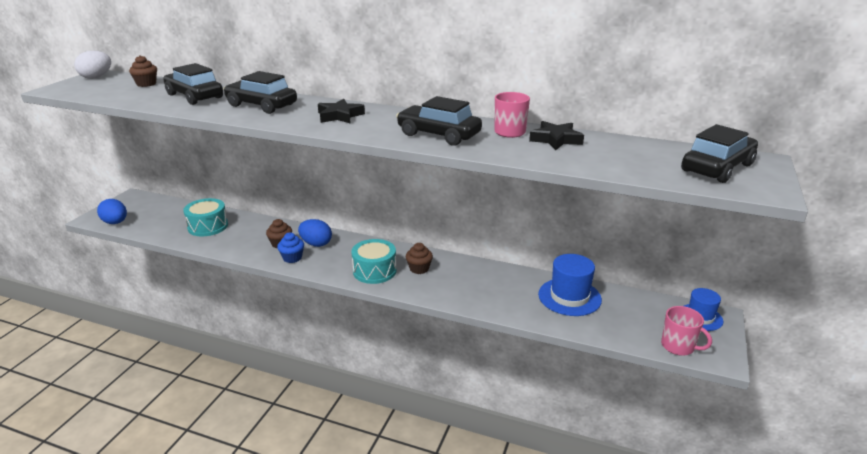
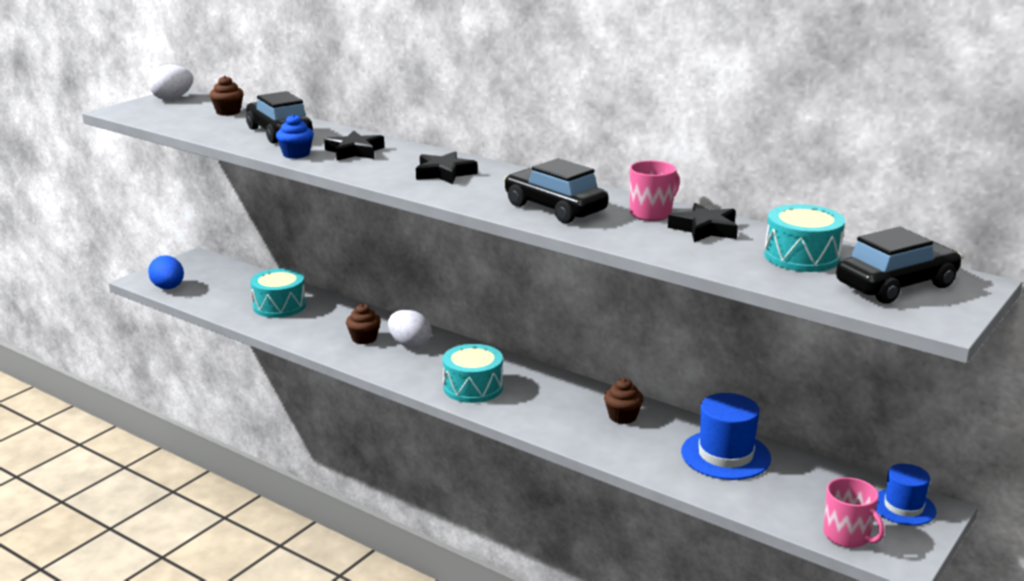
camera: 15 degrees right, 5 degrees down
(261, 105) = (355, 151): black car -> black star
(292, 258) = (372, 357): blue cupcake -> blue cupcake (296, 154)
(316, 244) = (409, 344): blue egg -> white egg
(419, 269) = (533, 392): brown cupcake -> brown cupcake (622, 417)
(637, 153) = (802, 256): none -> turquoise drum

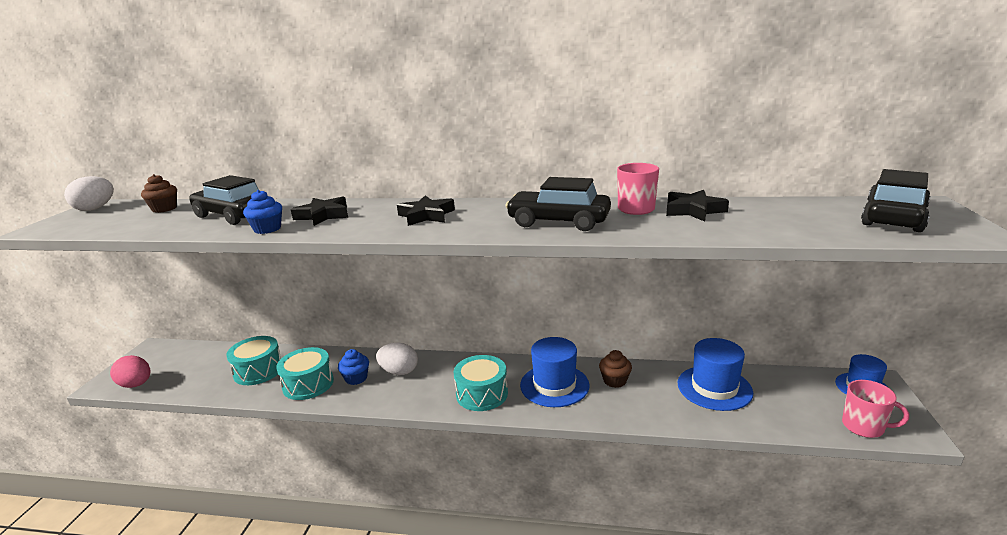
camera: 25 degrees left, 0 degrees up
(168, 288) = (136, 385): blue egg -> pink egg
(364, 338) = (356, 378): brown cupcake -> blue cupcake
(554, 402) = (554, 385): none -> blue hat
(802, 256) = (794, 213): turquoise drum -> turquoise drum (308, 384)

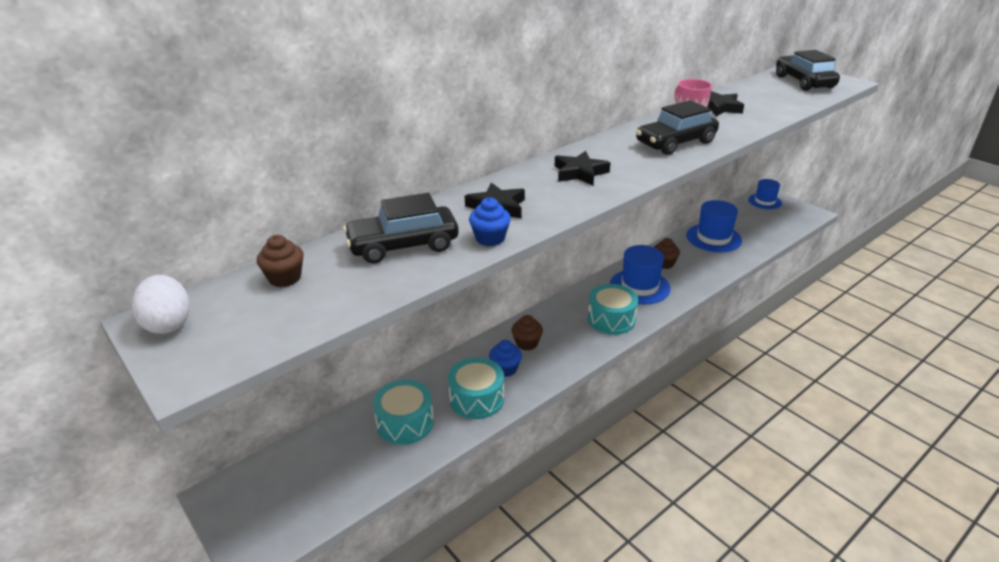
camera: 50 degrees left, 10 degrees up
(136, 385) = (298, 524): pink egg -> none
(399, 371) = (527, 343): white egg -> brown cupcake
(864, 426) = (794, 221): pink mug -> none

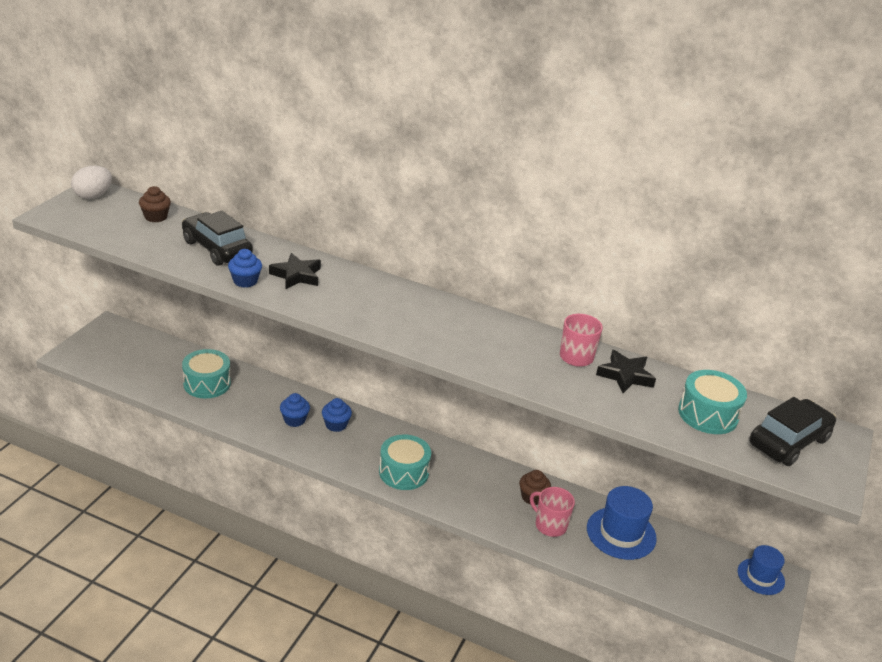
camera: 60 degrees right, 0 degrees up
(477, 399) = (250, 413): turquoise drum -> turquoise drum (708, 414)
(527, 343) = (336, 425): brown cupcake -> blue cupcake
(580, 173) = (387, 305): black star -> none
(639, 286) = (474, 484): blue hat -> none
(675, 143) = (497, 353): black car -> none
(698, 265) = (550, 525): none -> pink mug

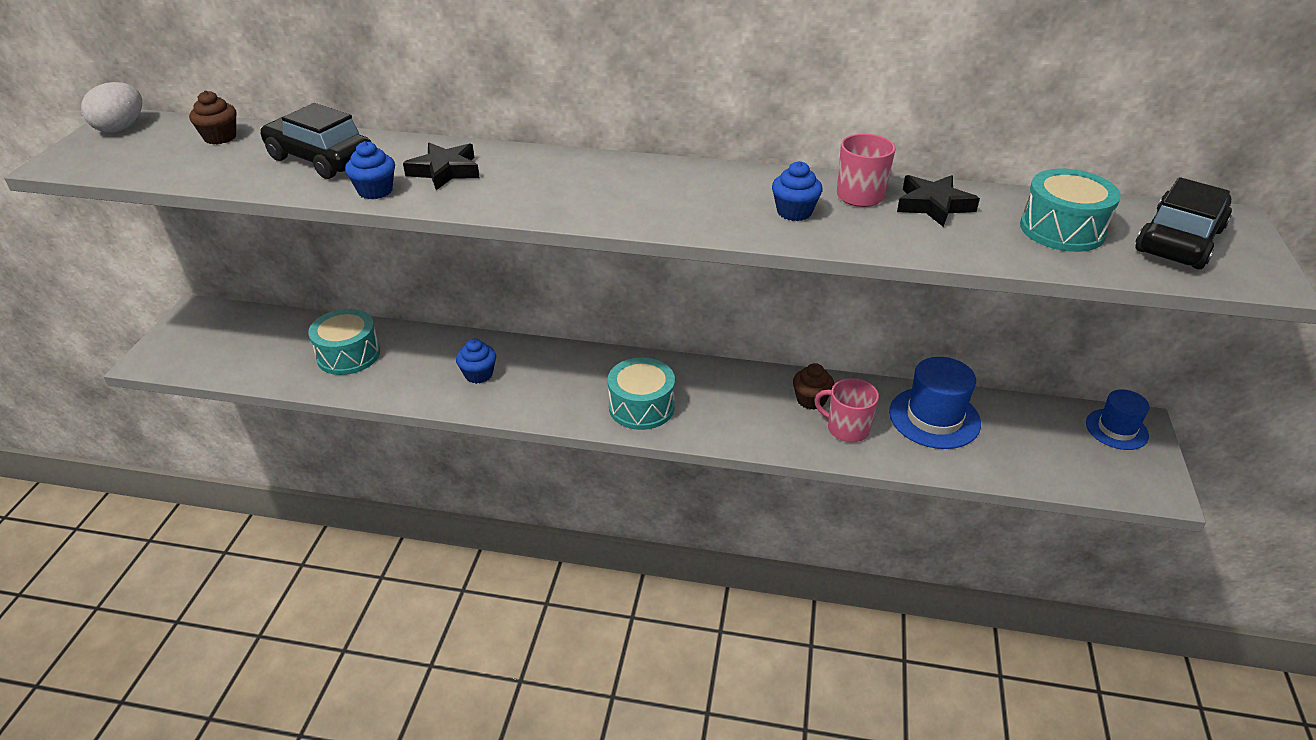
camera: 10 degrees left, 5 degrees up
(336, 425) = (534, 368): blue cupcake -> blue cupcake (794, 212)

